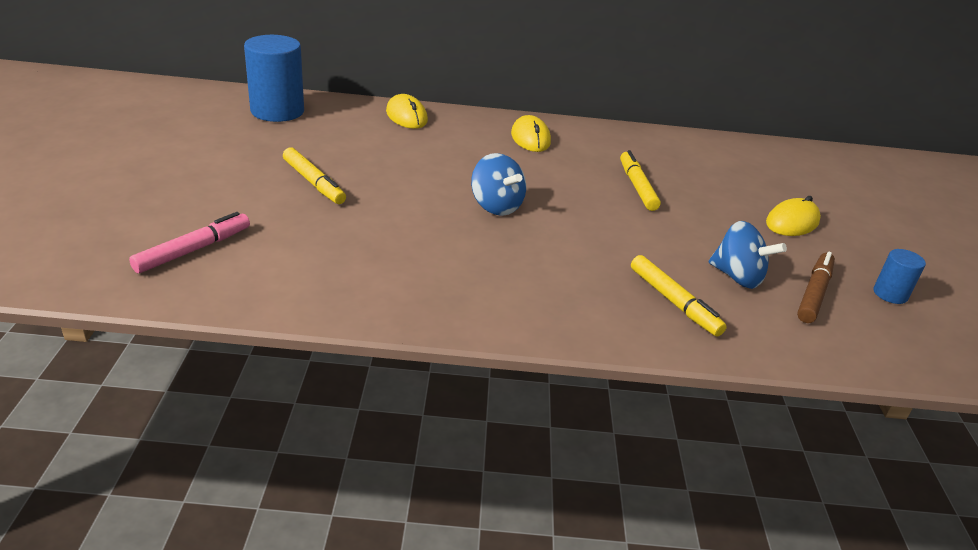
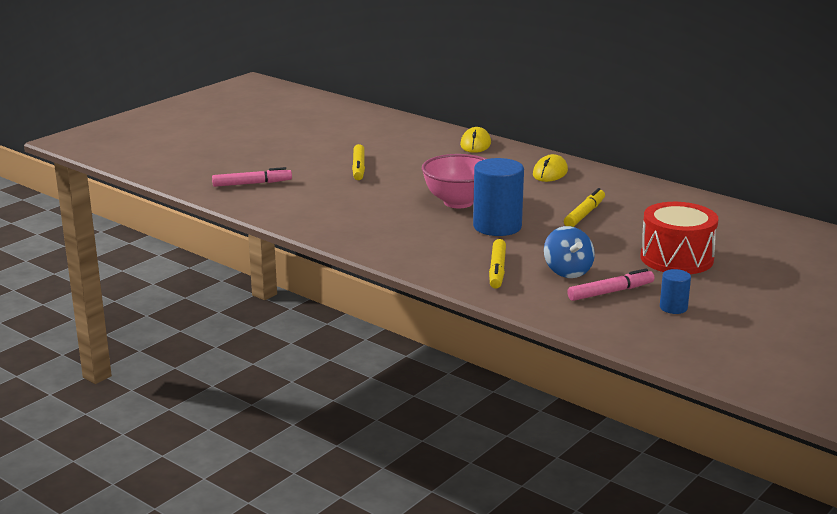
camera: 40 degrees right, 10 degrees down
(277, 111) = (389, 127): blue cylinder -> blue cylinder (497, 226)
(496, 206) = (458, 202): blue spinning top -> pink bowl
(792, 222) = (676, 258): yellow mouse -> red drum
(814, 293) = (610, 292): brown marker -> pink marker

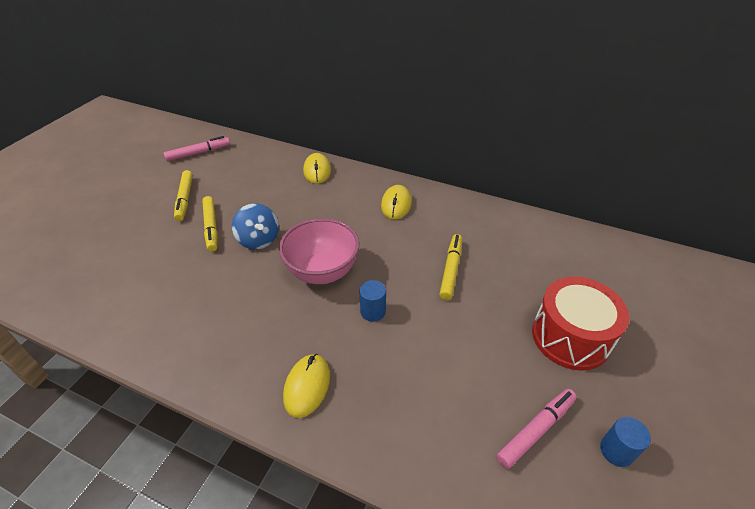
camera: 15 degrees left, 20 degrees up
(252, 183) = (97, 277): pink marker -> pink marker (198, 153)
(425, 252) = (307, 386): none -> yellow mouse
(497, 226) = (373, 311): blue cylinder -> blue cylinder, size x0.50
(497, 270) = (397, 408): yellow marker -> yellow marker (185, 199)
(567, 271) = (474, 392): blue spinning top -> blue spinning top (258, 240)

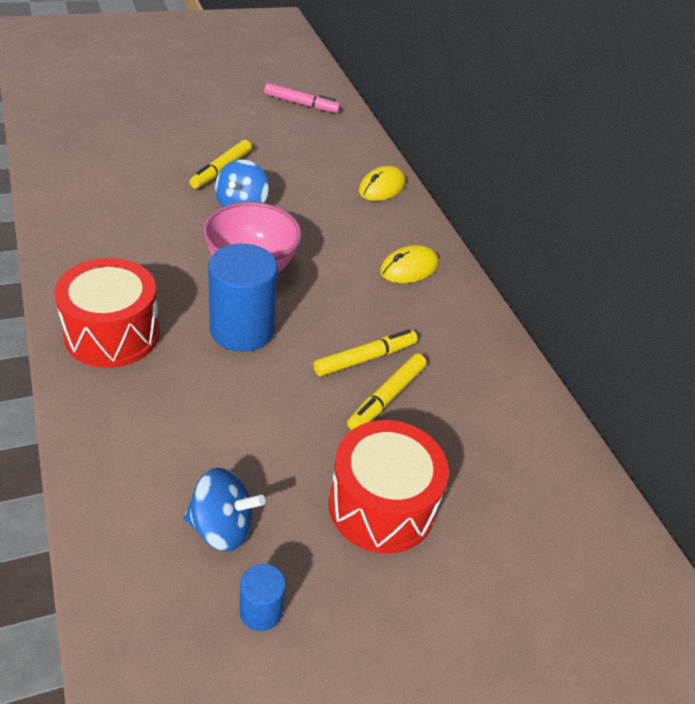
camera: 40 degrees right, 0 degrees up
(185, 199) = (235, 134): yellow marker -> yellow marker (386, 397)
(307, 386) = (112, 334): yellow mouse -> red drum
(373, 311) = (242, 330): blue cylinder -> blue cylinder, size x2.02
(536, 430) = (222, 527): pink marker -> blue spinning top

